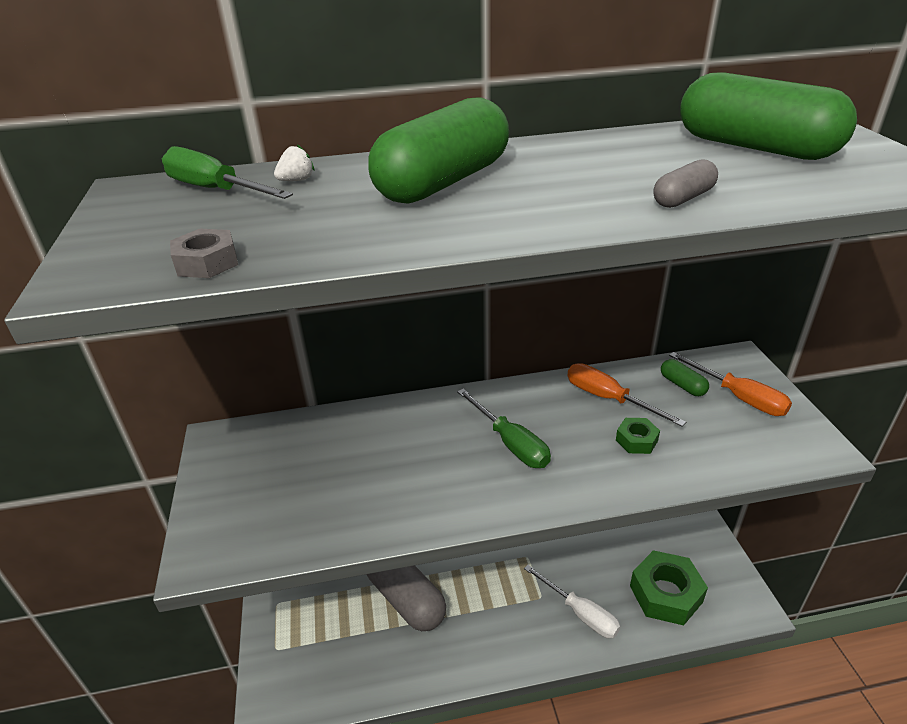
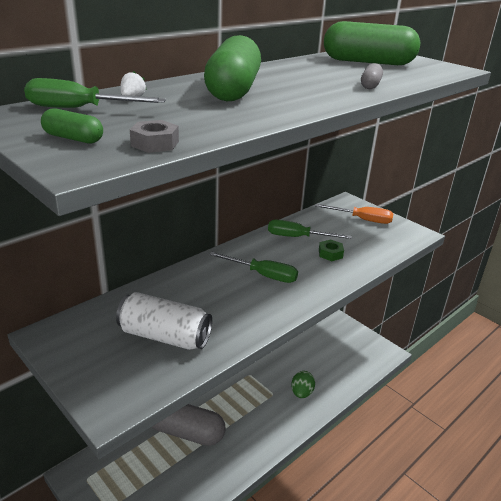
camera: 35 degrees left, 5 degrees down
(325, 488) = (165, 336): none -> white can
(580, 613) = (301, 393): white screwdriver -> green egg
(608, 398) = (297, 237): orange screwdriver -> green screwdriver
(666, 594) = (340, 363): green nut -> none
(682, 385) = (330, 221): green capsule -> green capsule (73, 138)

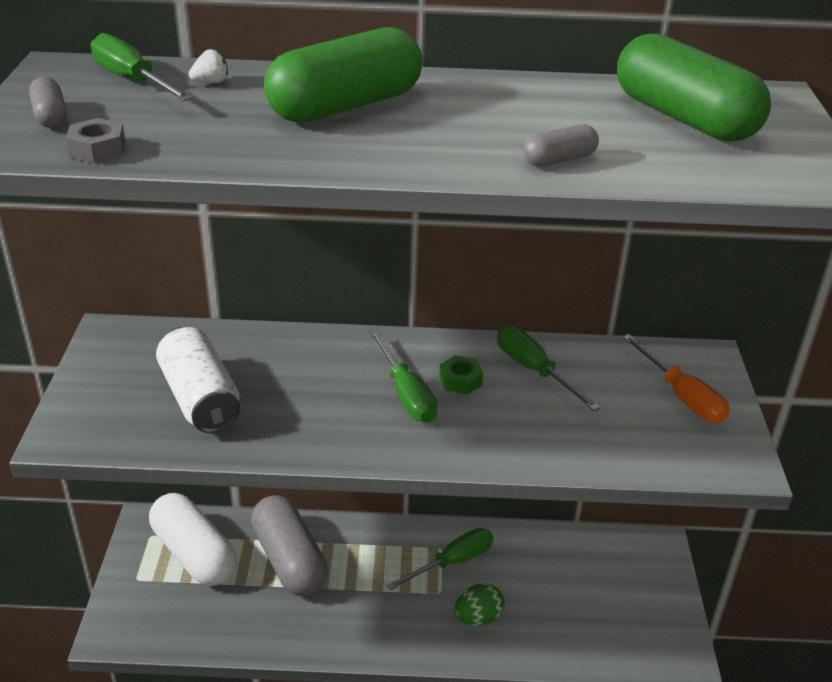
camera: 45 degrees right, 5 degrees up
(73, 138) = (50, 116): green capsule -> grey capsule
(127, 468) = (194, 554): none -> white capsule
(262, 377) = (453, 562): none -> green screwdriver
(330, 254) = (542, 417): green nut -> green nut (460, 380)

